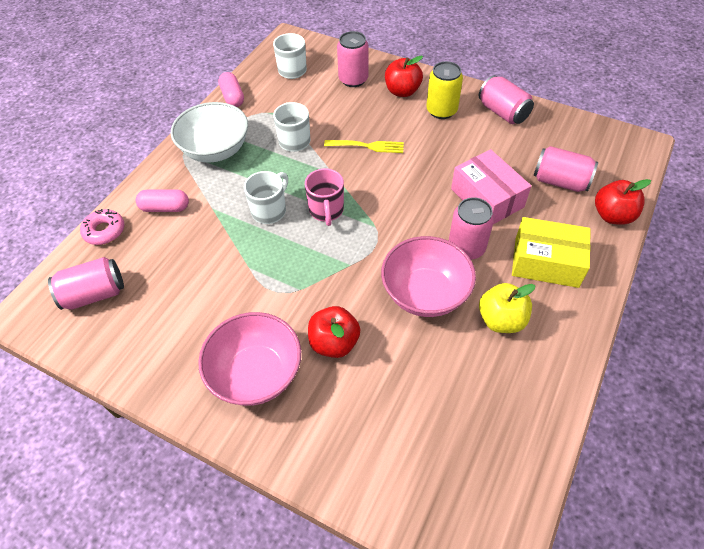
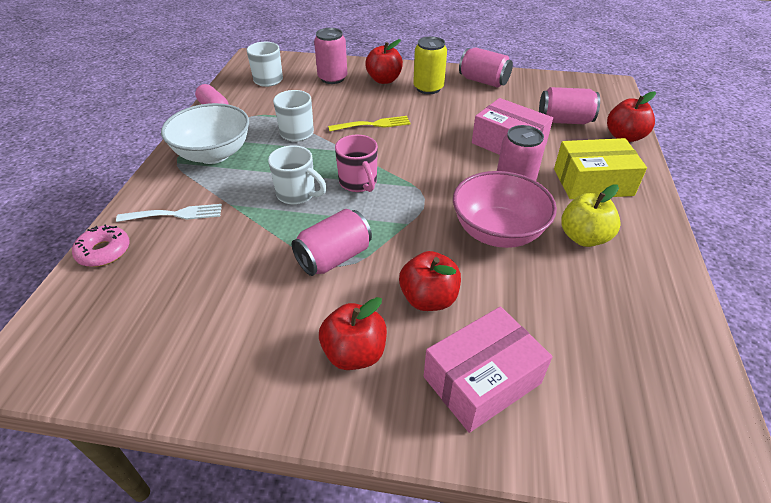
camera: 20 degrees left, 10 degrees down
(94, 294) = (111, 319): pink can -> pink can (334, 257)
(165, 208) = (174, 214): pink capsule -> white fork
(256, 374) = (354, 353): pink bowl -> red apple
(270, 210) = (297, 194): white mug -> white mug turned 105 degrees clockwise
(342, 425) = (482, 380): none -> pink box

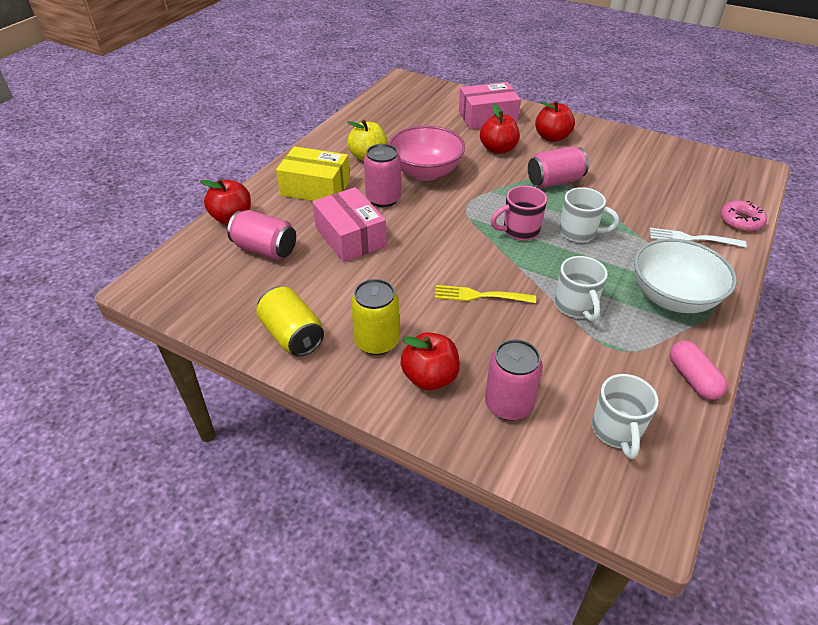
camera: 160 degrees left, 0 degrees up
(297, 194) = (579, 233): white mug -> white mug turned 150 degrees clockwise
(358, 183) = (519, 231): pink mug -> pink mug turned 105 degrees counterclockwise
(483, 81) = (292, 335): pink can -> yellow can

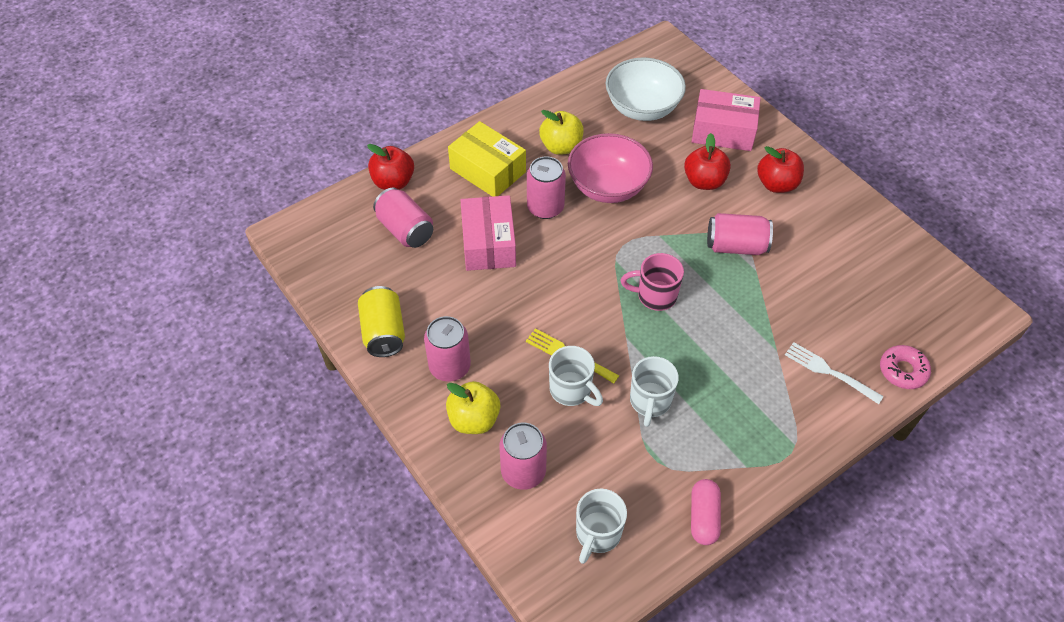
camera: 25 degrees right, 10 degrees up
(377, 342) = (450, 367): yellow can -> pink can
(430, 377) = (474, 419): red apple -> yellow apple
(579, 233) = (714, 320): white mug -> white mug (571, 390)
(672, 298) = (752, 430): white bowl -> white bowl (642, 108)

